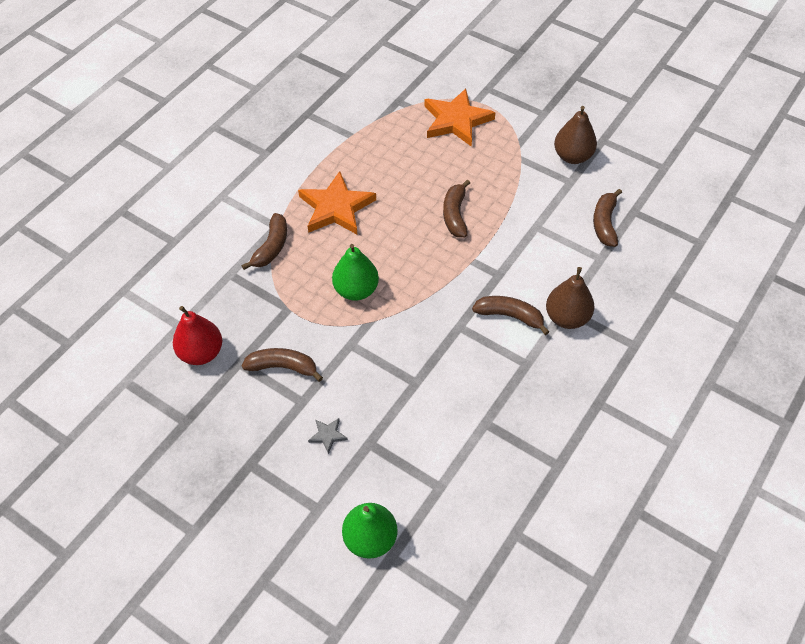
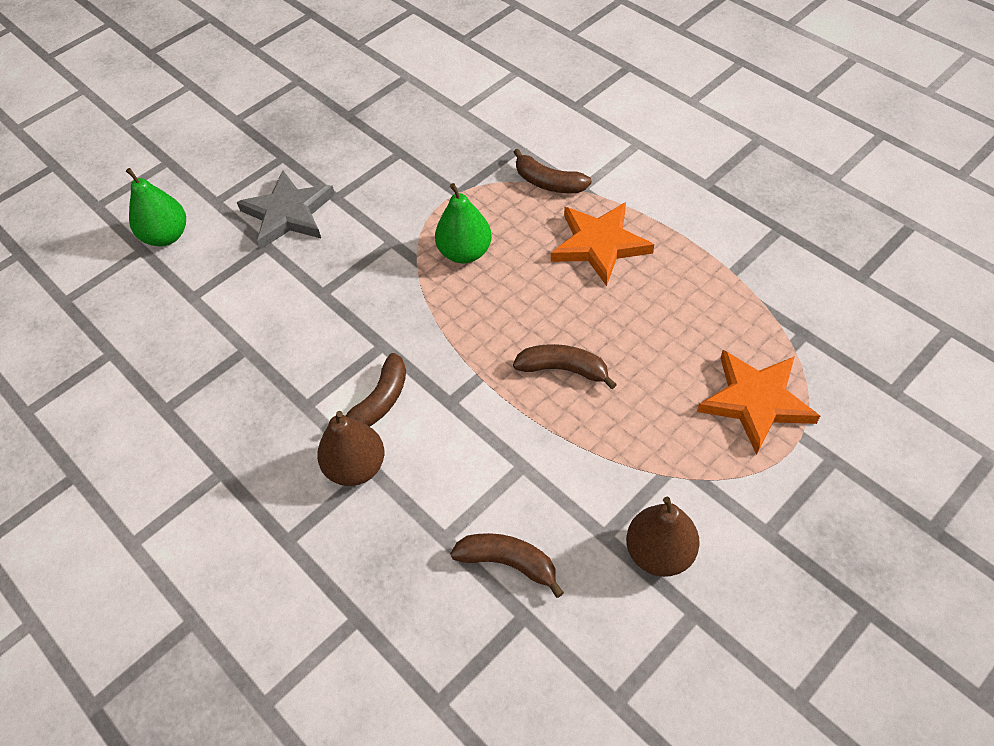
camera: 105 degrees right, 0 degrees up
(201, 353) = (421, 125): red pear -> none
(283, 367) = (382, 184): brown banana -> none
(328, 435) = (288, 214): grey star -> grey star, size x2.37

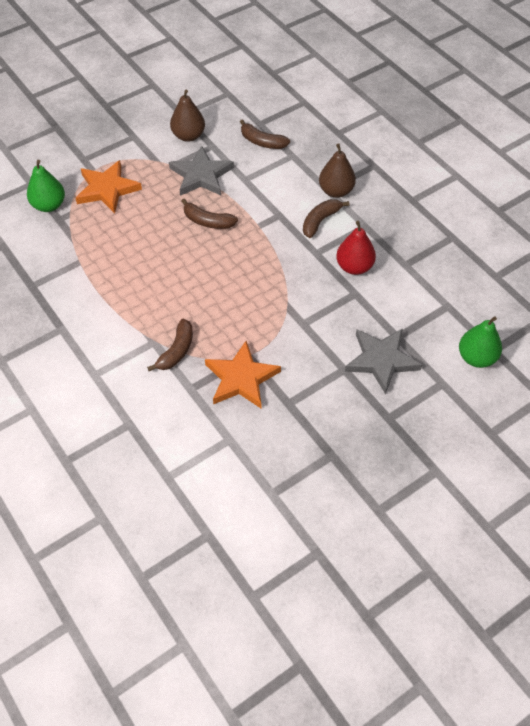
camera: 175 degrees left, 0 degrees up
(323, 331) = (354, 267): none -> red pear
(465, 252) = (251, 305): green pear -> green pear (49, 205)
(548, 182) = (176, 351): brown banana -> brown banana turned 75 degrees clockwise
(600, 245) = (157, 294): orange star -> orange star (241, 378)
(603, 459) = (201, 175): none -> grey star

